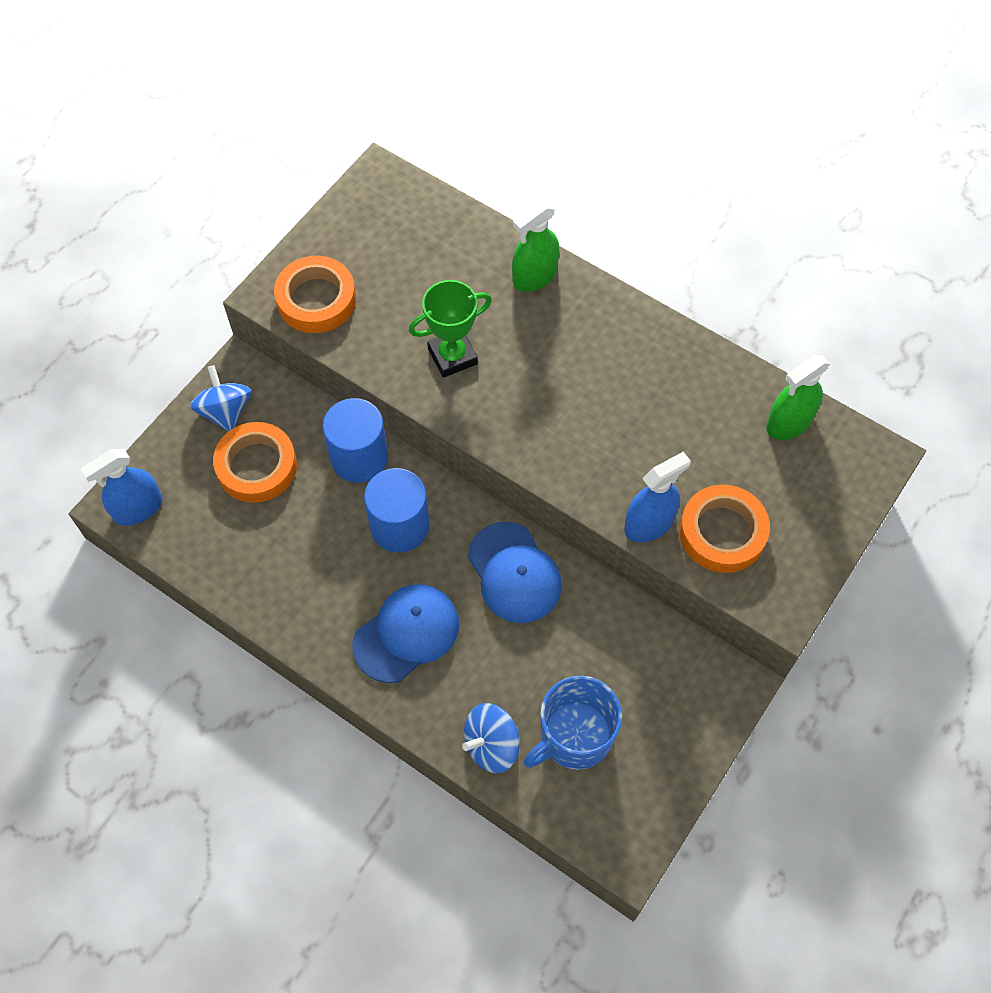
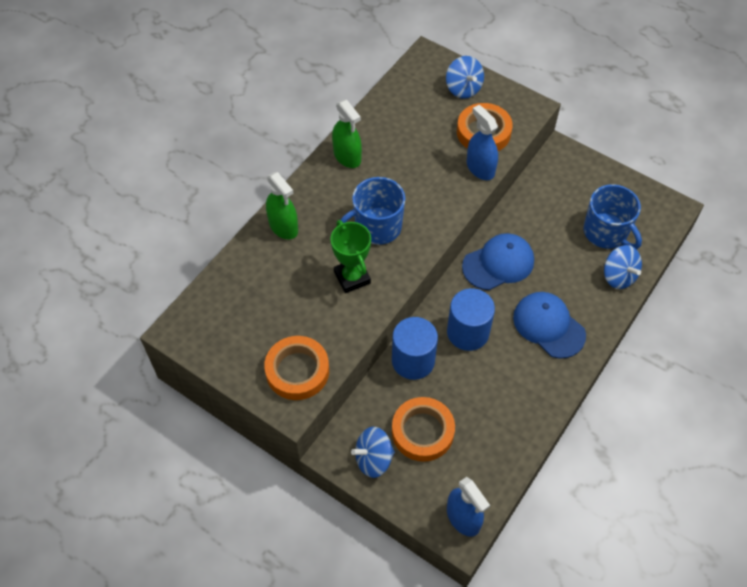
camera: 90 degrees left, 5 degrees down
(536, 385) = (376, 227): none -> blue mug
(789, 422) = (404, 95): green spray bottle -> green spray bottle (347, 156)
(813, 507) = (463, 89): none -> blue spinning top

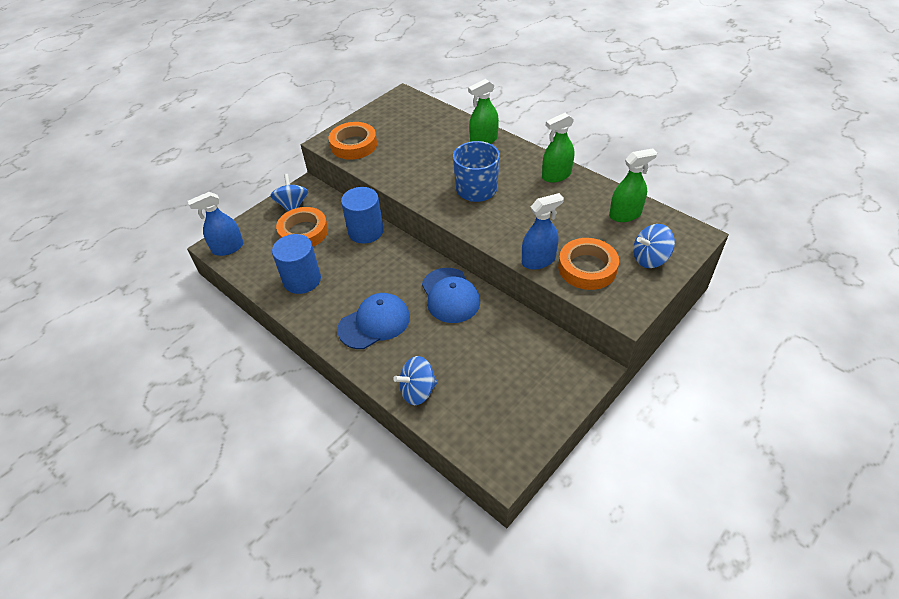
camera: 100 degrees right, 10 degrees down
(352, 277) = (427, 173): green trophy -> none
(404, 103) = (625, 214): none -> green spray bottle
(468, 332) = (382, 266): blue cylinder -> blue cylinder (302, 280)
(606, 232) = (475, 391): blue mug -> none

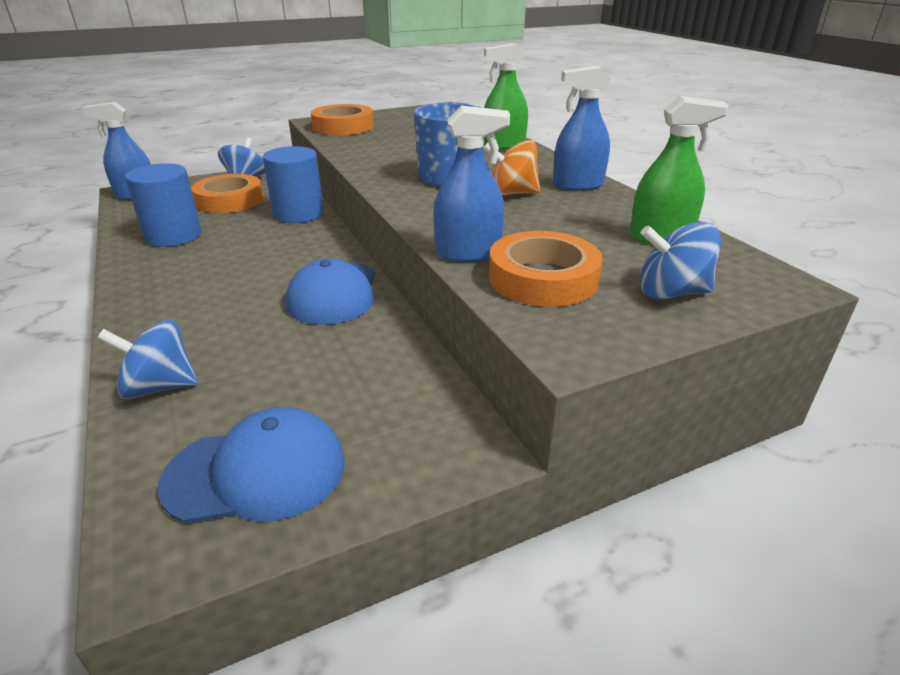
camera: 20 degrees right, 15 degrees down
(374, 323) = (201, 294): blue cap -> blue cap (256, 472)
(524, 196) = (511, 194): none -> orange spinning top
(556, 175) = (577, 185): green spray bottle -> blue spray bottle

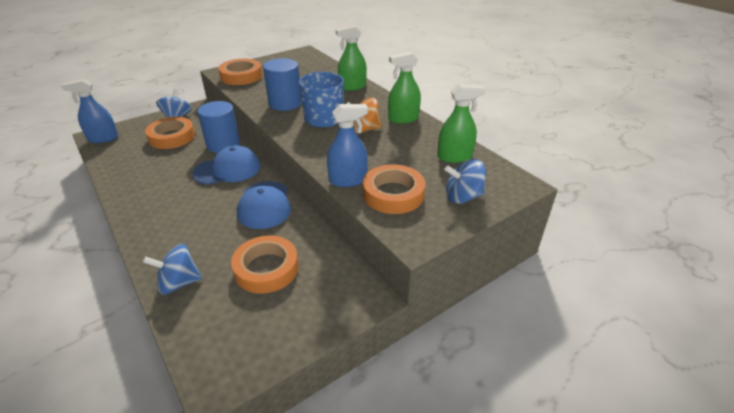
camera: 10 degrees left, 5 degrees up
(173, 235) = (143, 171): blue cylinder -> blue cylinder (285, 103)
(256, 472) = (254, 327): blue cap -> blue cap (227, 170)
(307, 382) = (266, 268): none -> orange tape
(577, 185) = (403, 119): blue spray bottle -> green spray bottle

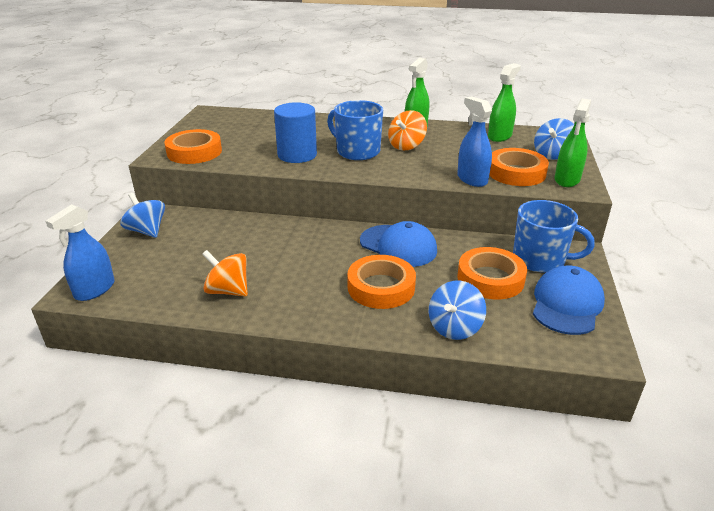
camera: 45 degrees left, 5 degrees down
(140, 174) = (228, 291): none -> orange spinning top
(172, 137) = (183, 248): orange tape -> orange tape (381, 287)
(223, 144) = (256, 227): blue cylinder -> none
(227, 170) = (308, 241): blue cap -> blue cap (567, 304)
(328, 281) = (540, 259): none -> blue mug
(348, 180) = (472, 179): blue spray bottle -> blue spray bottle turned 60 degrees counterclockwise
(352, 87) = (324, 122): green spray bottle -> green spray bottle (567, 180)

